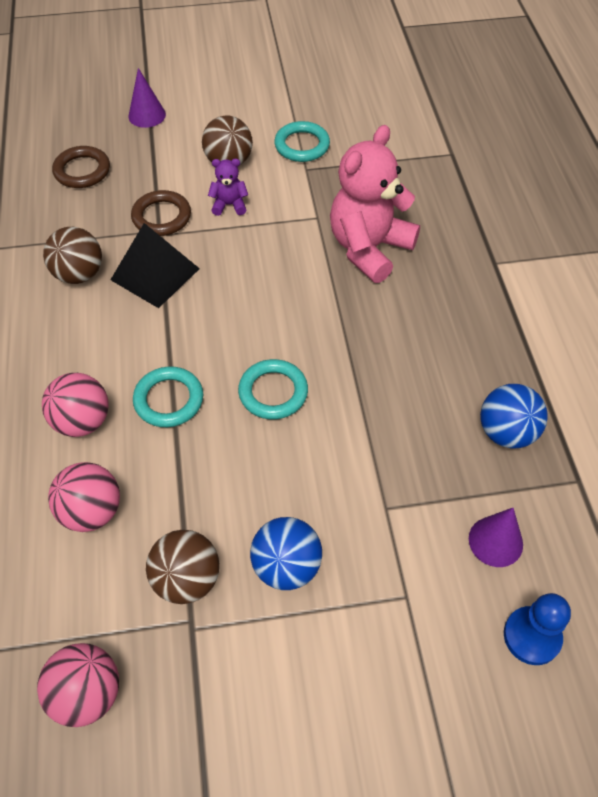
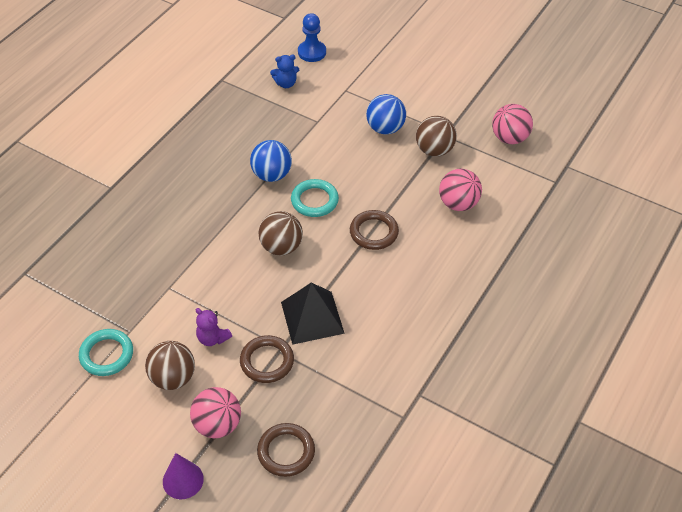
camera: 140 degrees left, 5 degrees down
(79, 274) = (361, 352): brown ball -> brown ball (281, 247)
(82, 421) = (430, 251): pink ball -> pink ball (217, 424)
(169, 400) = (374, 232): turquoise ring -> brown ring
(369, 248) = (166, 244): pink teddy bear -> none
(495, 541) = (286, 83): purple cone -> blue teddy bear
(506, 432) = (225, 113): blue ball -> blue ball (271, 175)

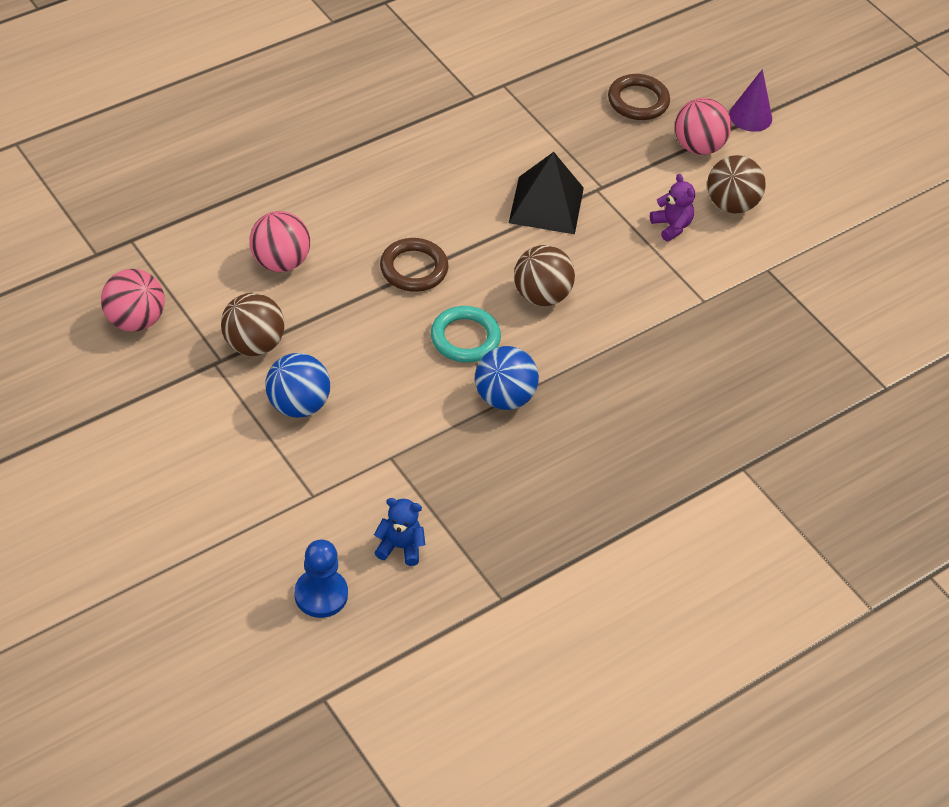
camera: 160 degrees left, 0 degrees up
(107, 355) = (800, 254): turquoise ring -> none
(267, 361) = (620, 182): brown ring -> none

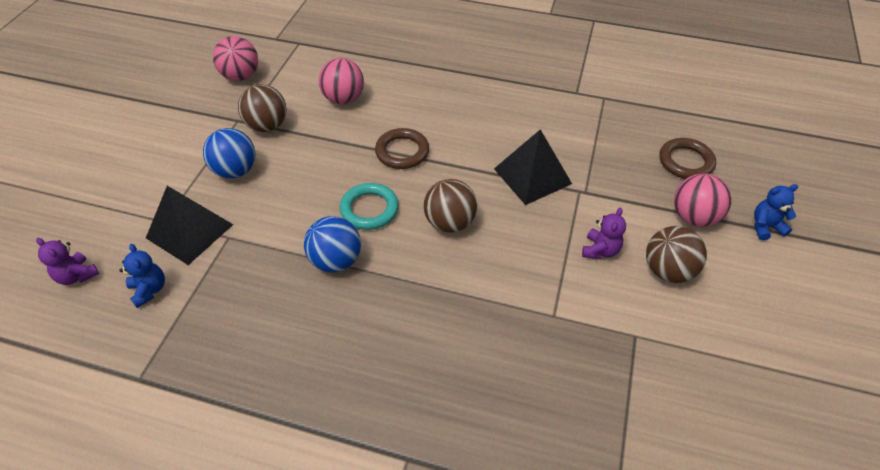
camera: 55 degrees right, 0 degrees up
(321, 594) = (77, 275): blue pawn -> purple teddy bear
(350, 482) = (189, 231): none -> black pyramid
(750, 116) = (765, 227): purple cone -> blue teddy bear

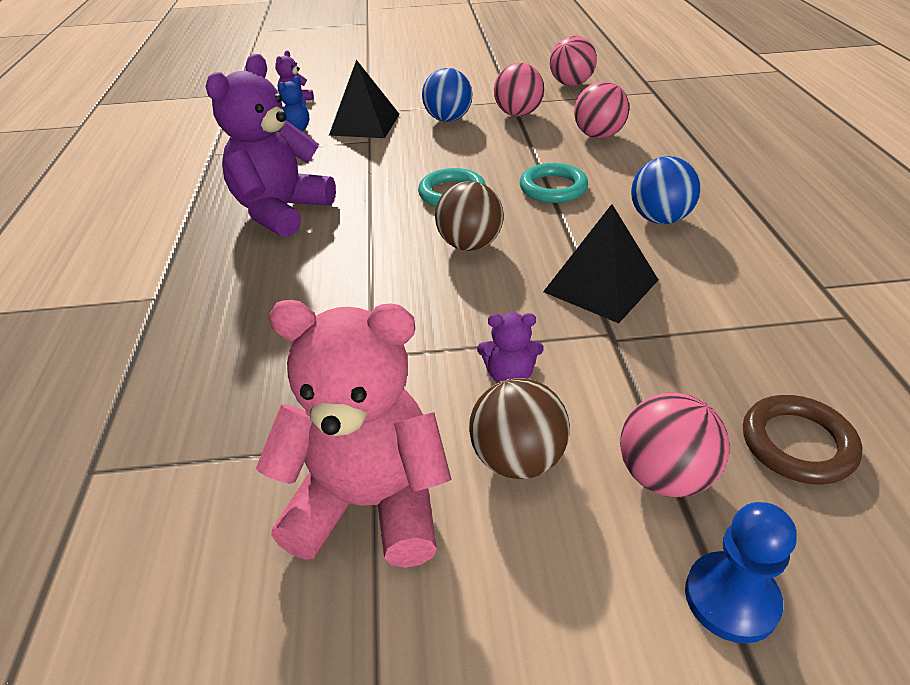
camera: 70 degrees right, 10 degrees down
(267, 126) = (518, 114): brown ball -> pink ball
(317, 334) = (281, 211): none -> purple teddy bear
(336, 260) = (372, 195): blue ball -> blue ball (659, 219)
(402, 152) = (553, 188): brown ring -> turquoise ring
(683, 349) = (369, 503): none -> pink teddy bear
(765, 227) = (731, 598): blue teddy bear -> blue pawn

